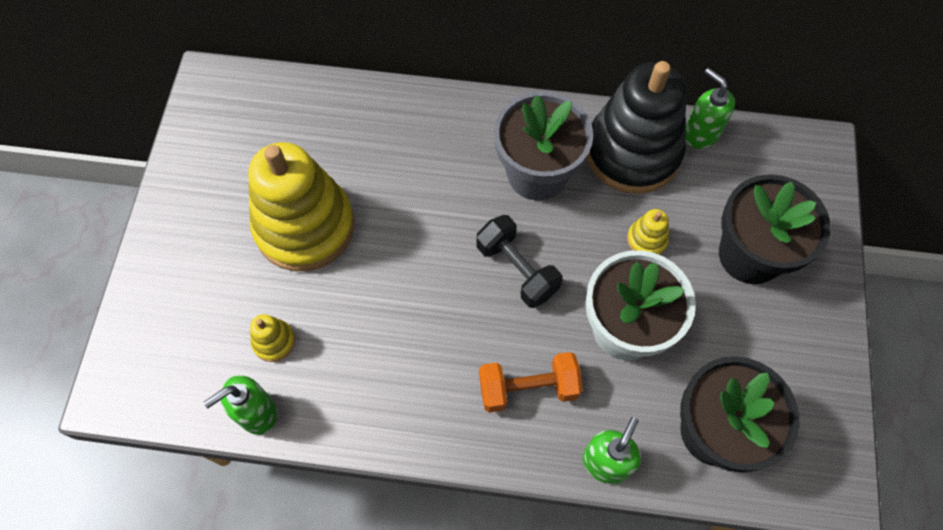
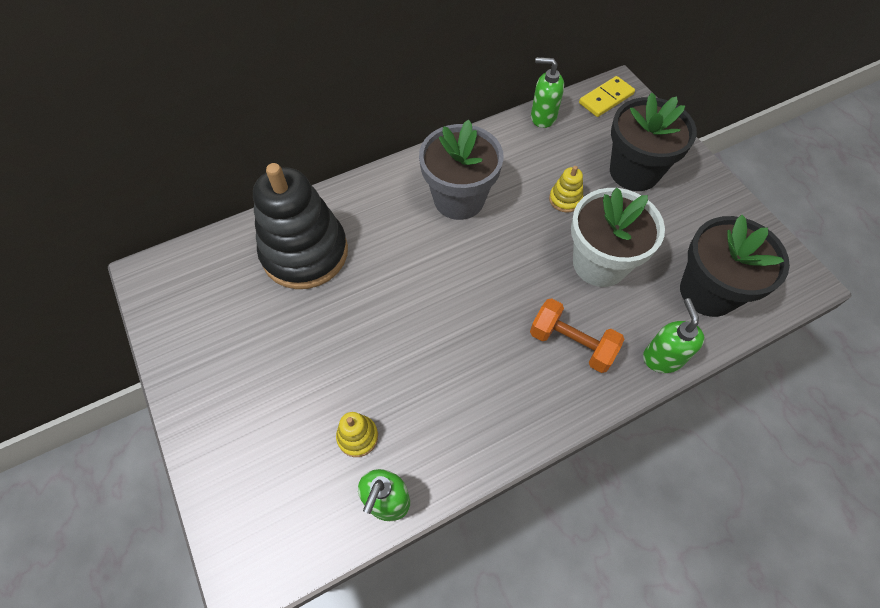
camera: 35 degrees left, 5 degrees down
(305, 226) = (315, 335): yellow stacking toy -> none
(517, 269) = (497, 269): black dumbbell -> none
(528, 388) = (571, 344): orange dumbbell -> orange dumbbell turned 75 degrees clockwise
(632, 152) = (510, 151): black stacking toy -> black stacking toy (305, 253)
(792, 153) = (606, 99): none -> yellow domino

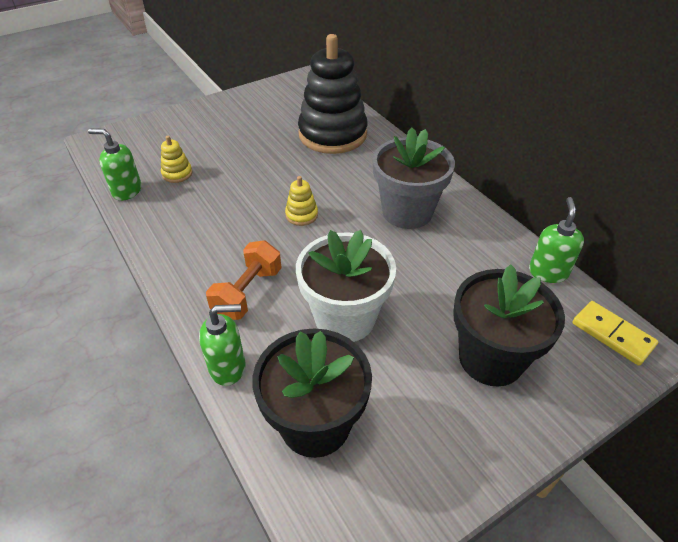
camera: 85 degrees right, 15 degrees down
(565, 199) = (427, 290): yellow stacking toy -> yellow stacking toy (301, 215)

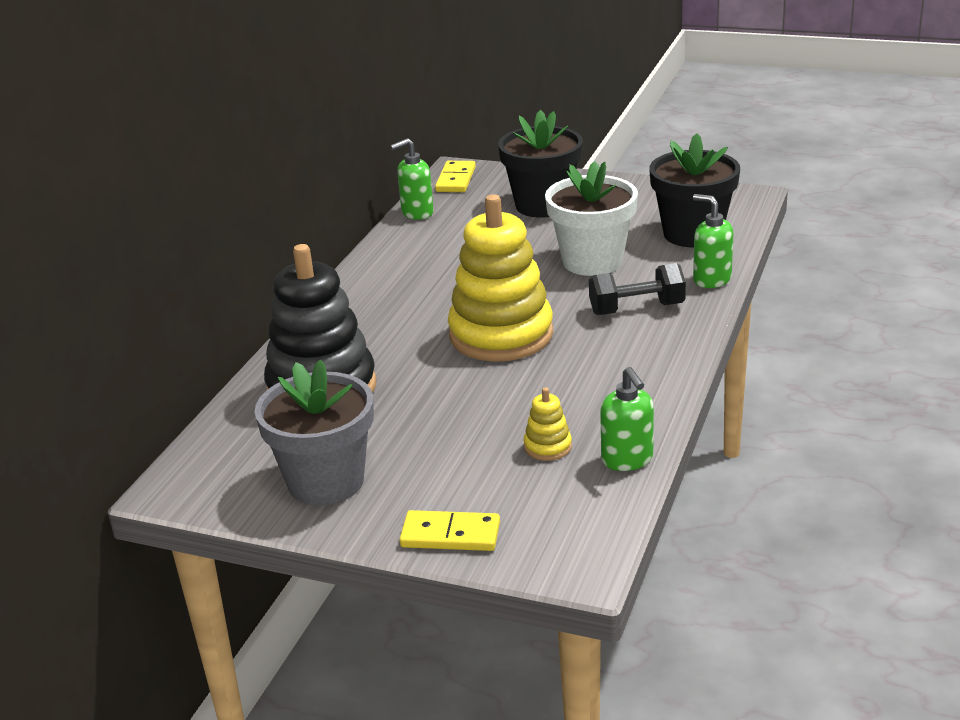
camera: 125 degrees left, 15 degrees down
(168, 121) = (450, 535): none -> yellow domino
(248, 293) = (636, 309): orange dumbbell -> black dumbbell
(301, 215) = (501, 335): yellow stacking toy -> yellow stacking toy, size x2.49
(407, 212) = (418, 289): grey flower pot -> grey flower pot (326, 482)

